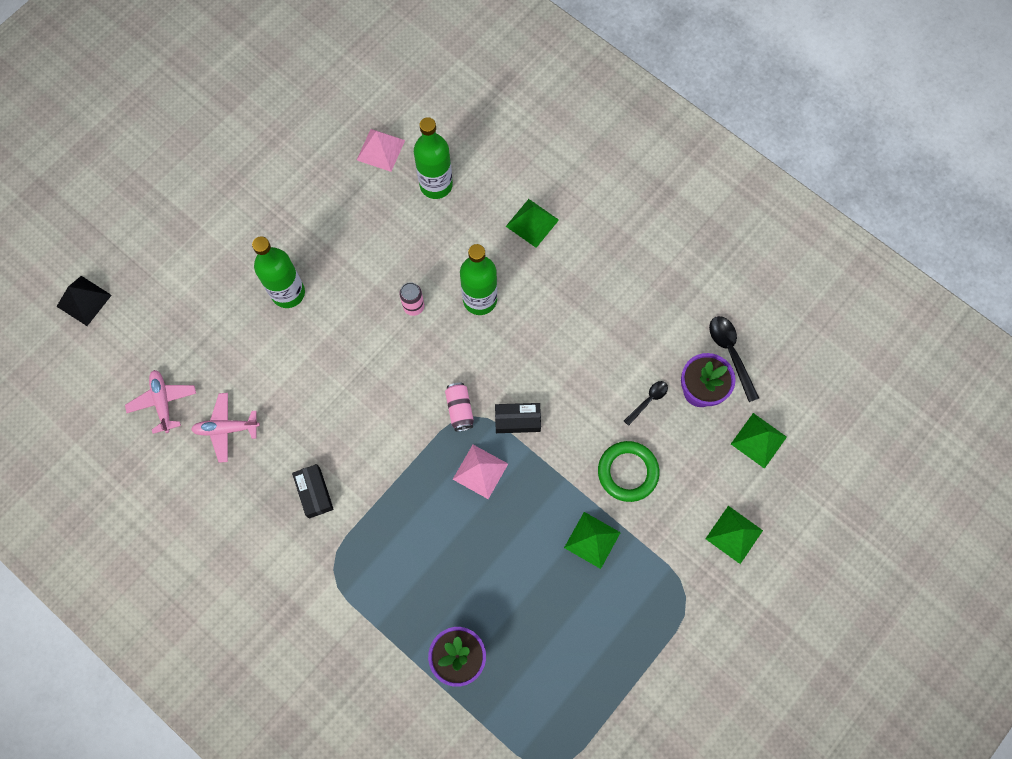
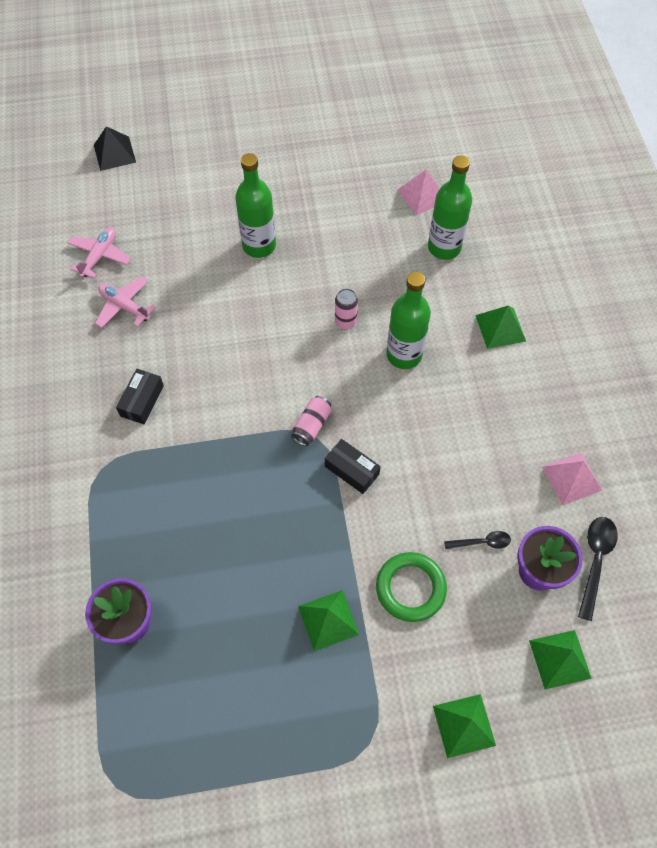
camera: 40 degrees right, 10 degrees down
(480, 471) = (284, 486): pink pyramid -> pink pyramid (572, 478)

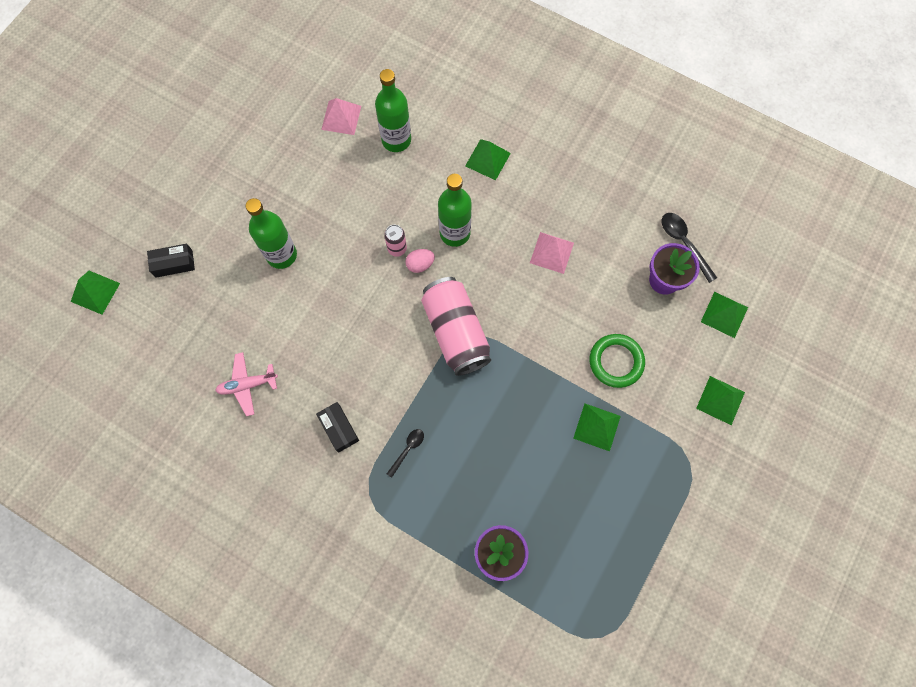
camera: 50 degrees left, 10 degrees up
(100, 256) = (185, 371): pink plane -> none
(114, 153) = (95, 292): black pyramid -> green pyramid
(312, 425) = (456, 332): pink can -> pink can, size x2.19
(348, 350) = (420, 264): none -> pink egg
(352, 470) = (509, 333): black box -> black box (174, 263)
(482, 542) = (621, 296): black spoon -> black spoon (407, 449)
(572, 478) = (623, 210): pink pyramid -> pink pyramid (552, 252)

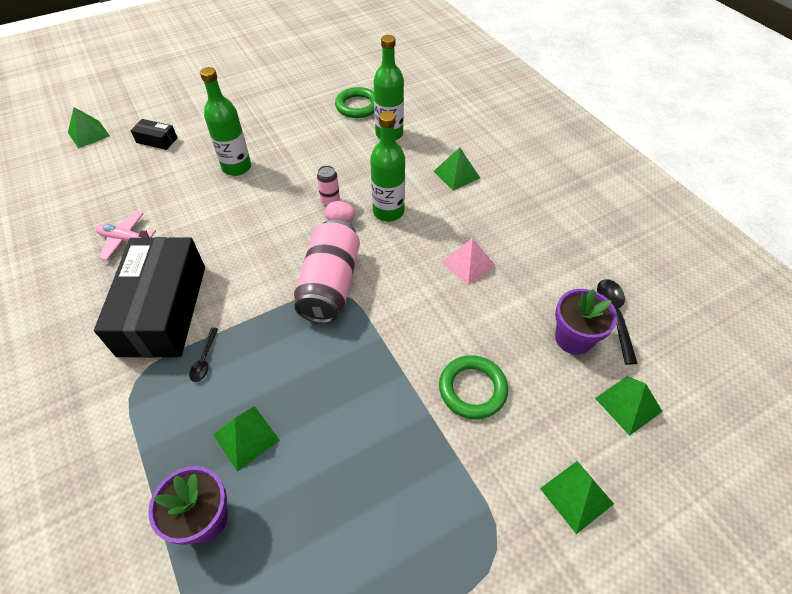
camera: 30 degrees right, 20 degrees down
(339, 428) = (163, 309): black box -> black box, size x2.42
(341, 117) = (357, 106): pink pyramid -> green ring
(407, 449) = (204, 360): black spoon -> black spoon turned 120 degrees clockwise
(597, 427) = (409, 444): green pyramid -> green pyramid (246, 437)

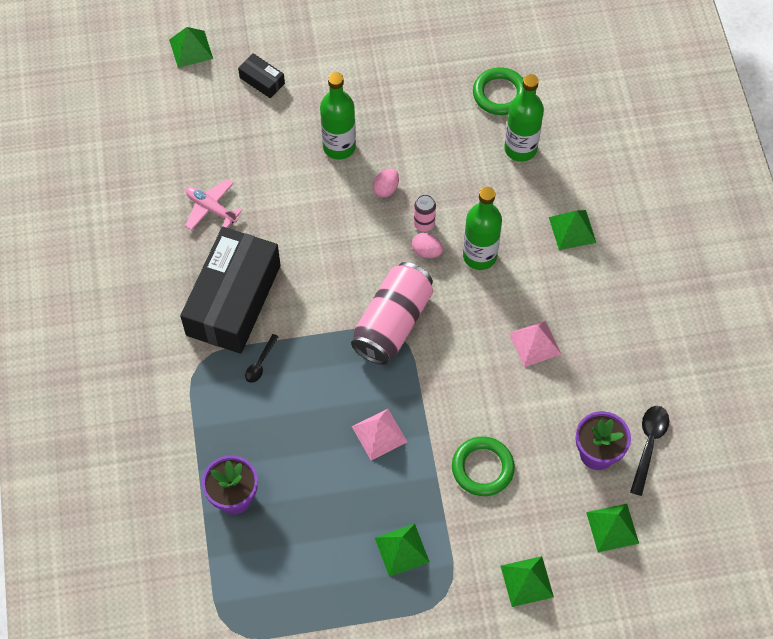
camera: 20 degrees right, 10 degrees up
(246, 437) = (279, 444): green pyramid -> green pyramid (402, 550)
(287, 186) = (386, 189): none -> pink egg
(353, 390) = (379, 434): none -> pink pyramid

